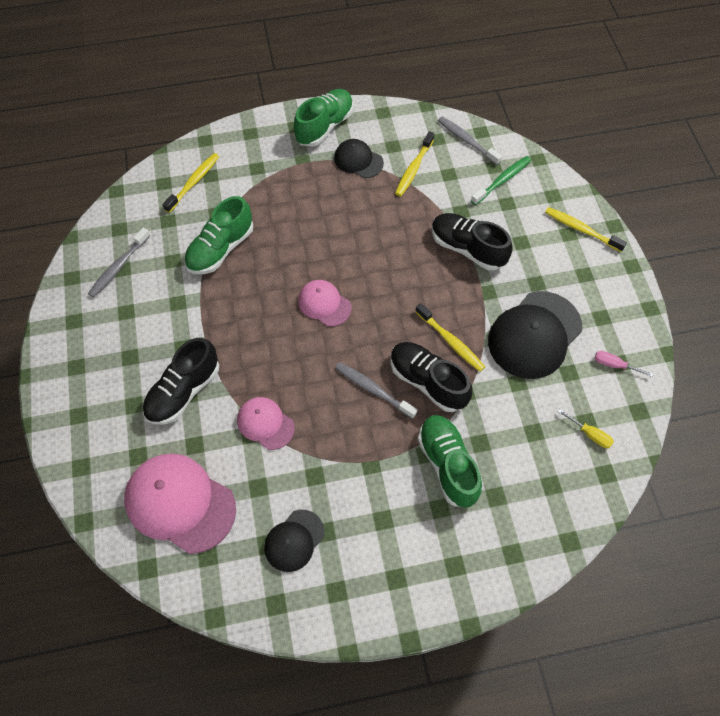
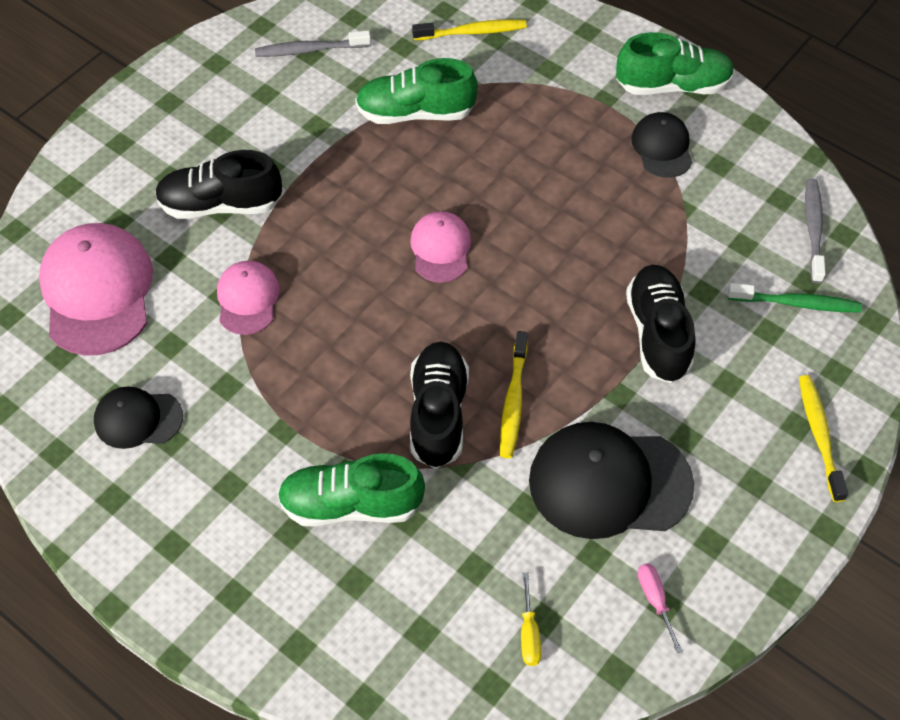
camera: 50 degrees right, 5 degrees down
(373, 390) = (378, 368): grey toothbrush -> none
(414, 168) = (711, 205): yellow toothbrush -> none
(447, 465) = (351, 504): green shoe -> green shoe turned 120 degrees counterclockwise

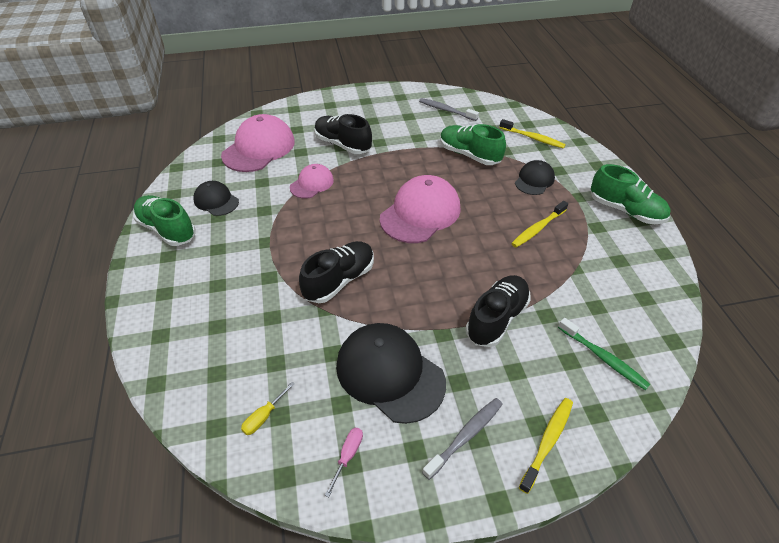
camera: 40 degrees right, 10 degrees down
(351, 504) = (255, 292): green shoe -> green shoe (167, 229)
(440, 248) = (420, 213): pink cap -> pink cap, size x1.80
(513, 401) = (382, 299): yellow toothbrush -> yellow toothbrush (538, 228)
(662, 147) = (590, 234): black cap -> black cap (534, 180)
(813, 229) = (653, 326): grey toothbrush -> grey toothbrush (465, 436)

